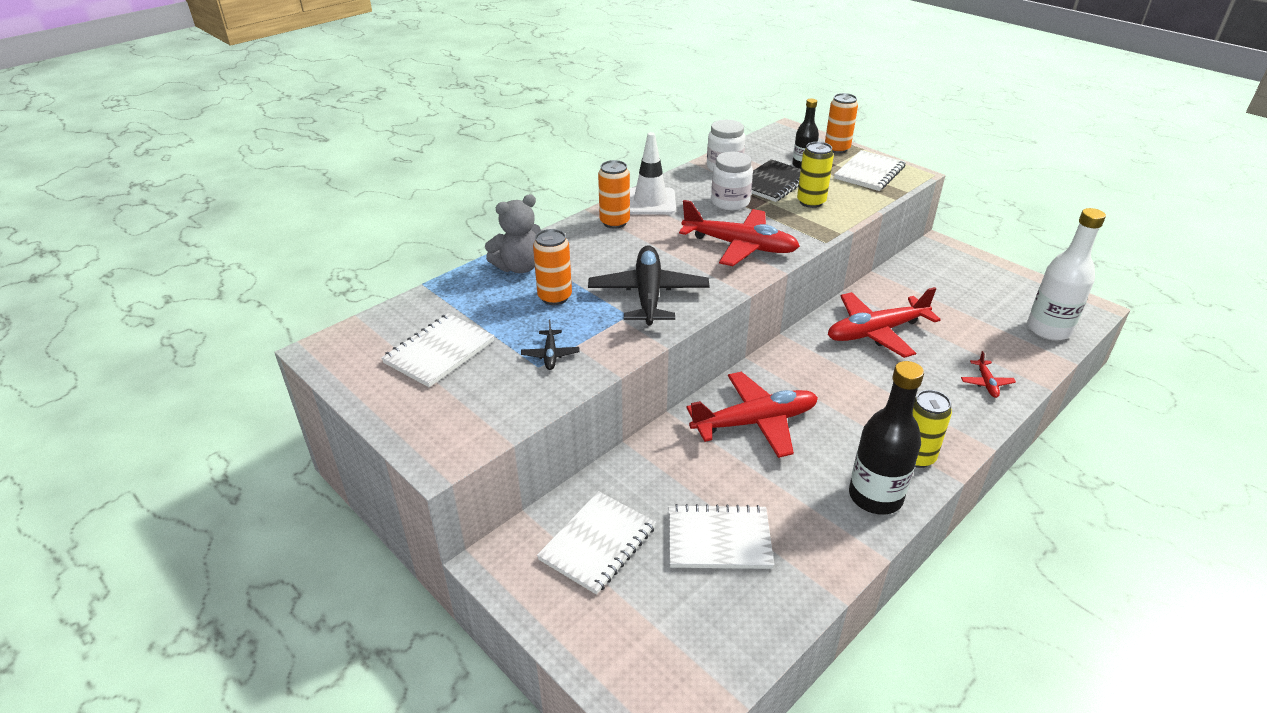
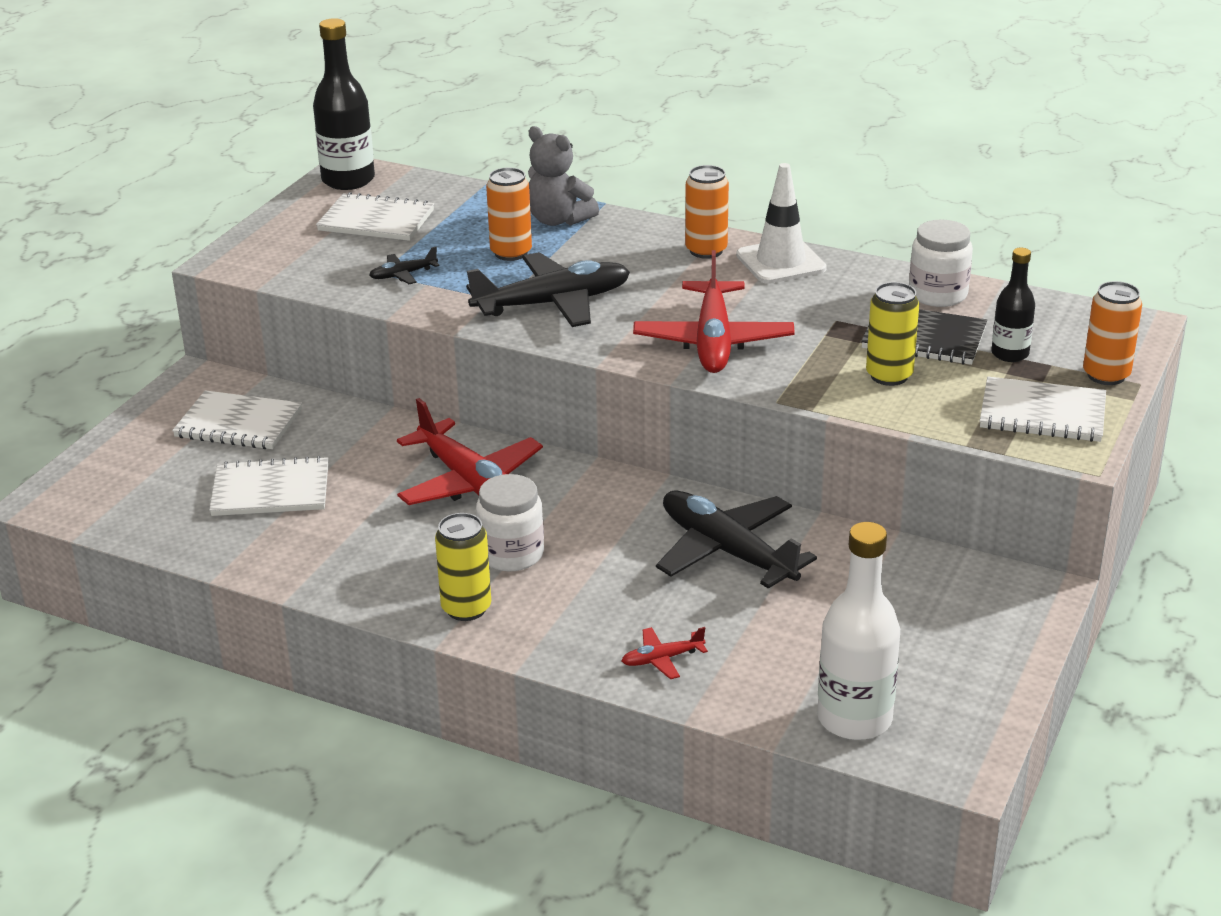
camera: 70 degrees right, 5 degrees down
(718, 539) = (271, 490): white notebook -> white notebook turned 75 degrees counterclockwise
(730, 202) = (831, 316): white jar -> white jar (511, 554)
(875, 496) = (379, 584): black bottle -> black bottle (348, 180)
(876, 332) = (727, 551): red plane -> black plane

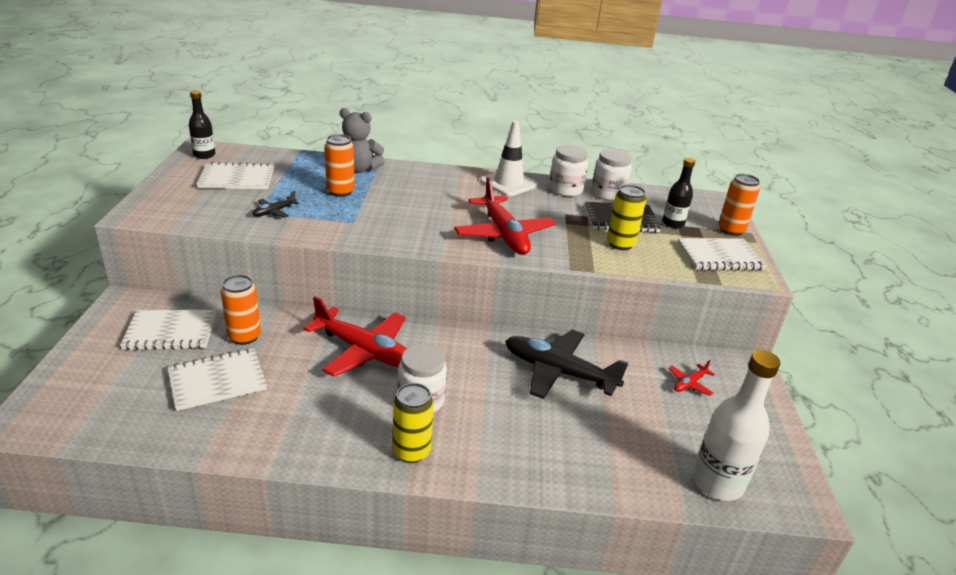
camera: 25 degrees left, 0 degrees up
(348, 180) = (204, 155): black bottle -> black bottle, size x0.59
(553, 303) = (387, 221): black plane -> none
(662, 659) = (569, 463): red plane -> red plane (689, 384)
(706, 250) = (461, 180): orange can -> orange can (244, 336)
(869, 281) = (565, 189): none -> white jar

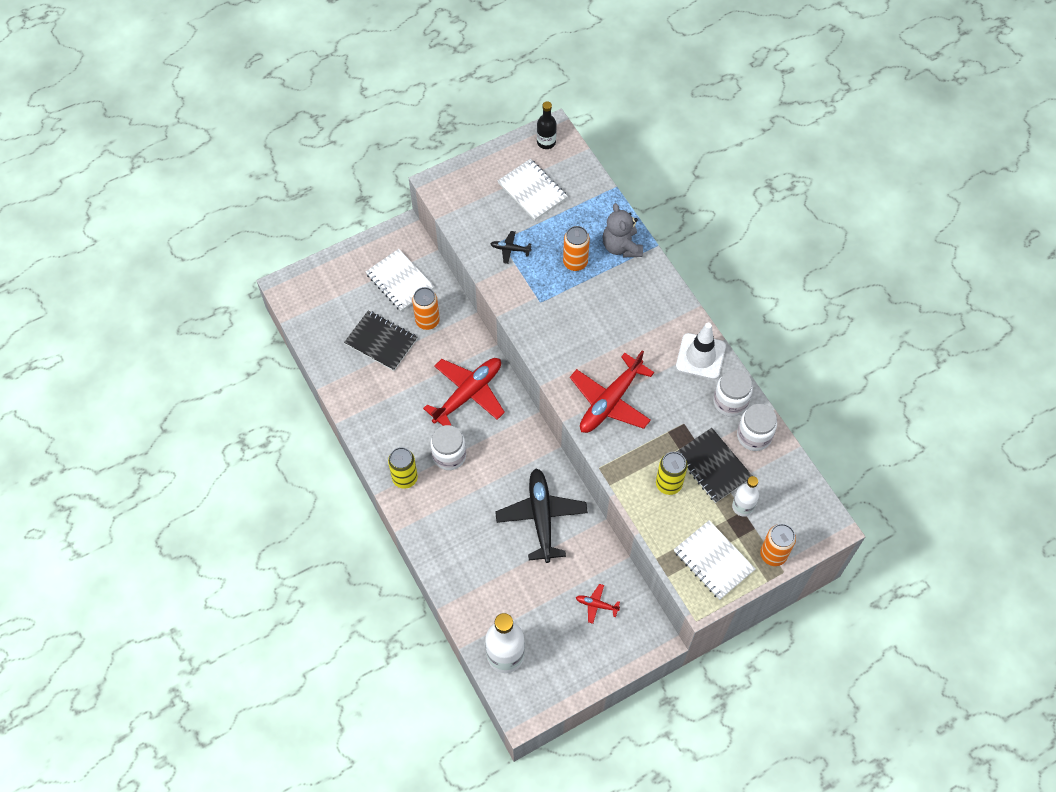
camera: 60 degrees right, 30 degrees up
(217, 381) = (381, 341): white notebook -> black notebook
(364, 351) = (468, 394): red plane -> red plane turned 135 degrees counterclockwise
(673, 223) = (742, 506): black bottle -> white bottle

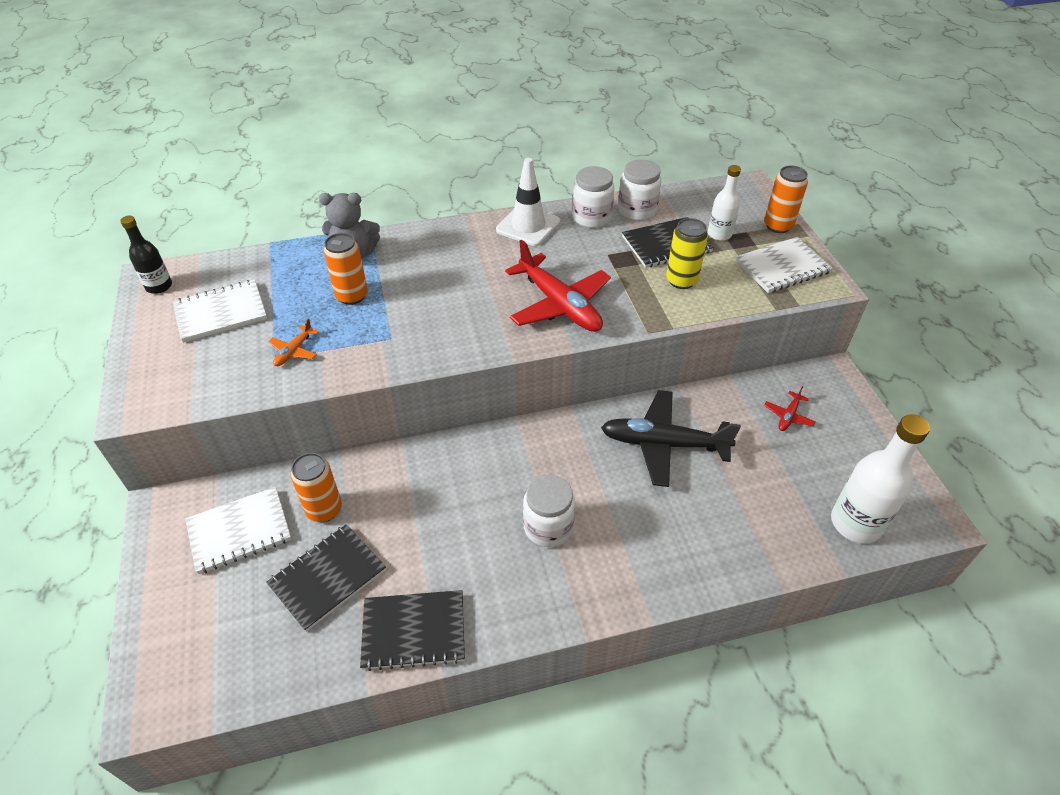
camera: 75 degrees left, 15 degrees down
(358, 399) = (414, 631): none -> black notebook
(405, 478) = (568, 592): yellow can -> none
(468, 394) = (461, 484): red plane -> none
(510, 249) = (294, 351): black plane -> orange plane

